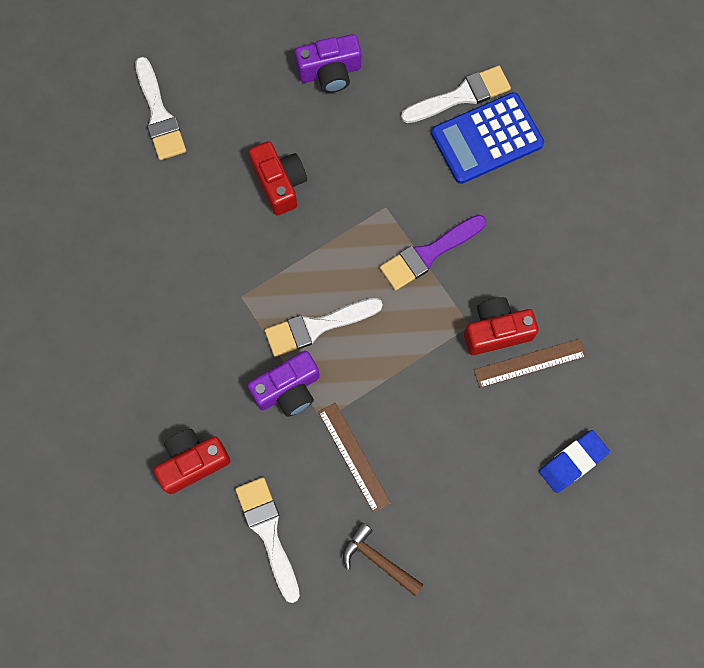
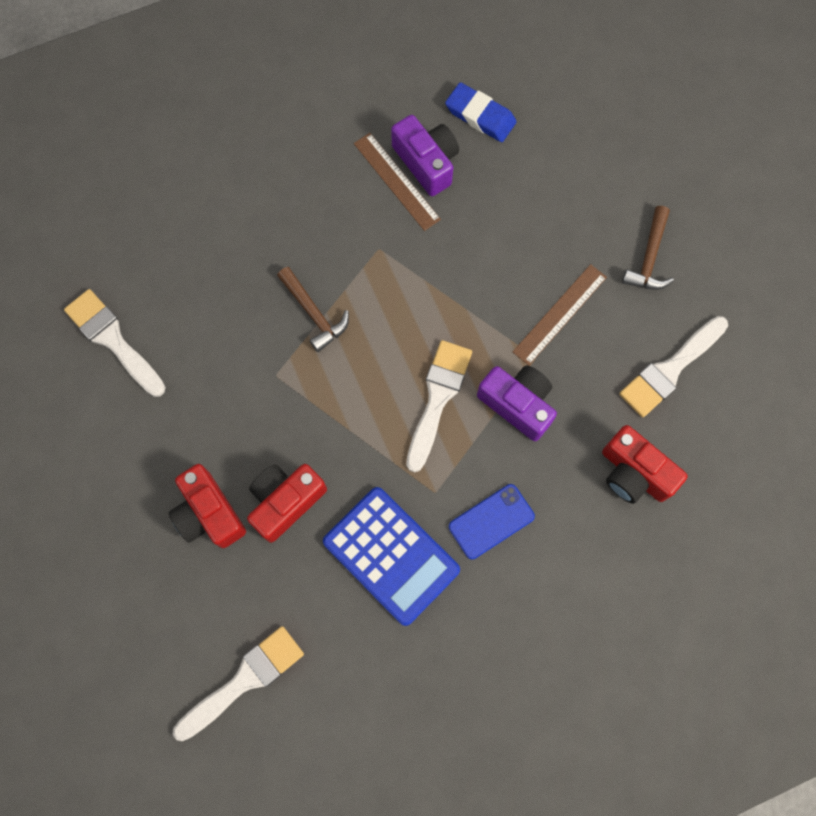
camera: 110 degrees left, 0 degrees up
(200, 331) = (491, 521): none -> blue phone
(317, 326) = (437, 399): white brush -> white brush turned 120 degrees counterclockwise
(330, 72) = (125, 495): purple camera -> purple camera (427, 162)
(429, 253) = (314, 313): purple brush -> brown hammer
(487, 139) = (158, 296): blue calculator -> blue calculator (391, 555)
(496, 331) = (375, 222): red camera -> red camera (209, 513)

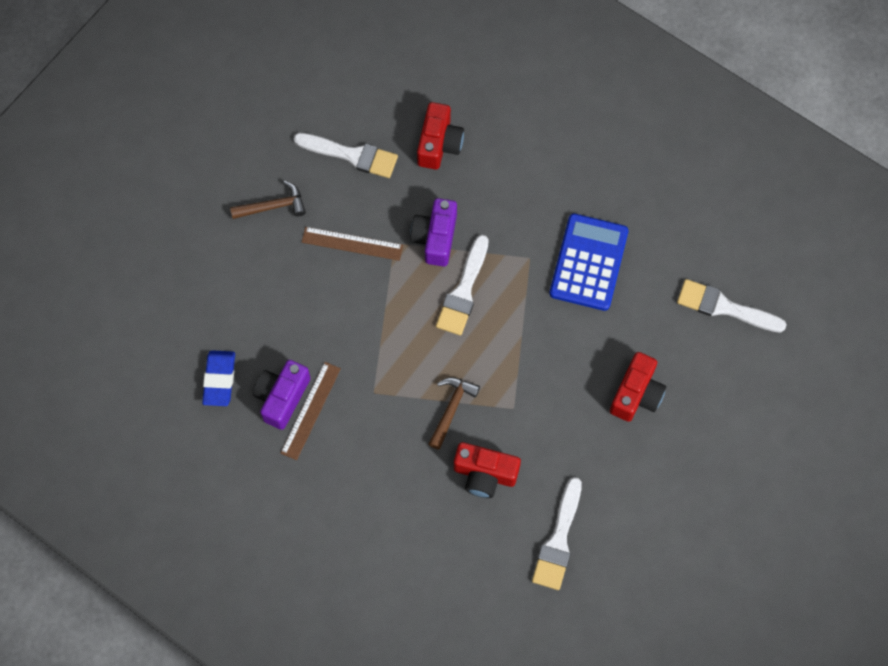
camera: 120 degrees left, 5 degrees down
(285, 501) = (596, 349): red camera -> red camera (484, 474)
(437, 399) = (463, 291): white brush -> white brush turned 60 degrees counterclockwise
(491, 521) = (526, 213): blue phone -> none

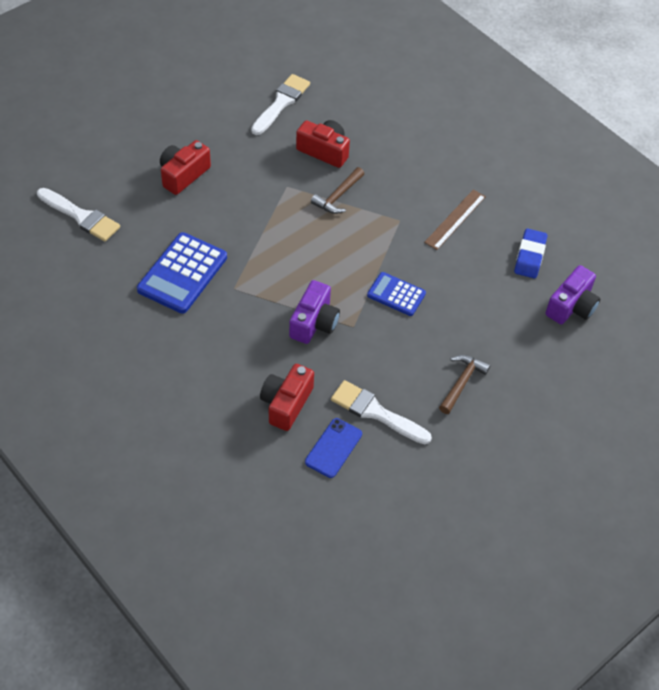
camera: 170 degrees left, 15 degrees down
(273, 206) = (461, 382): brown hammer -> brown hammer turned 120 degrees clockwise
(282, 397) = (478, 233): purple camera -> purple camera (571, 306)
(352, 244) = (393, 334): brown ruler -> none
(358, 292) = (396, 294): none -> blue calculator
(383, 111) = (333, 448): none -> blue phone
(463, 291) = (301, 276): white brush -> none

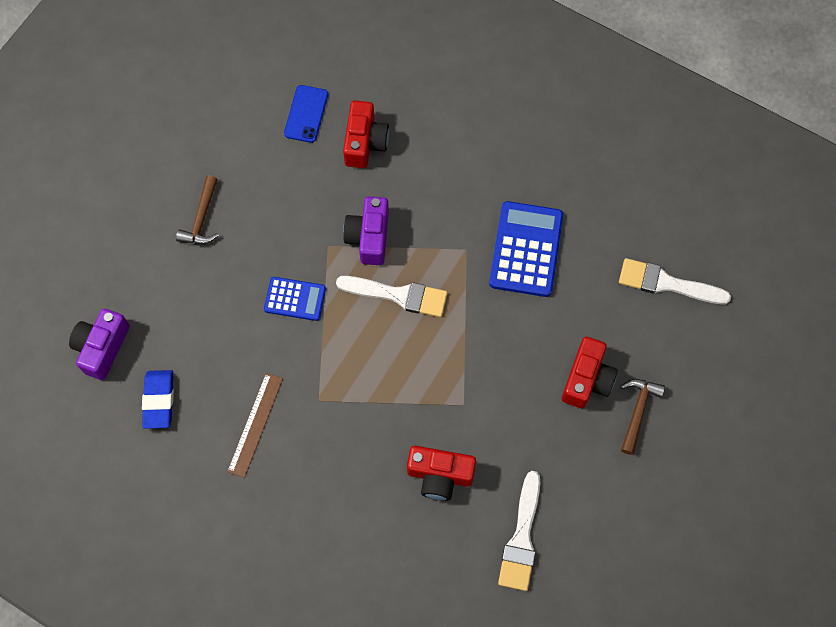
camera: 165 degrees right, 15 degrees up
(338, 196) = (400, 411): brown hammer -> brown hammer (637, 411)
(376, 412) = (277, 160): white brush -> white brush (398, 295)

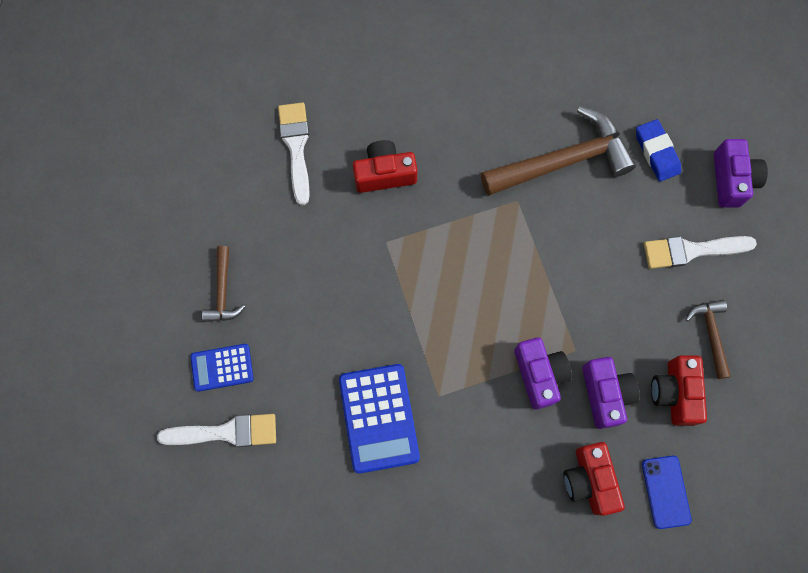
camera: 160 degrees right, 5 degrees up
(255, 424) = (563, 161): brown ruler -> brown hammer
(295, 299) = (582, 286): blue calculator -> blue calculator (222, 367)
(319, 202) = (605, 394): none -> purple camera
(398, 295) = (486, 324): white brush -> white brush (692, 250)
(587, 379) = (279, 305): red camera -> red camera (674, 393)

